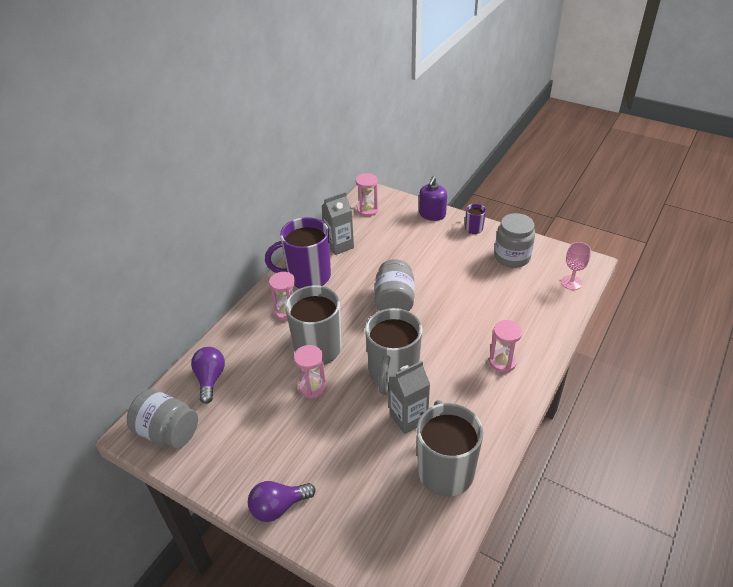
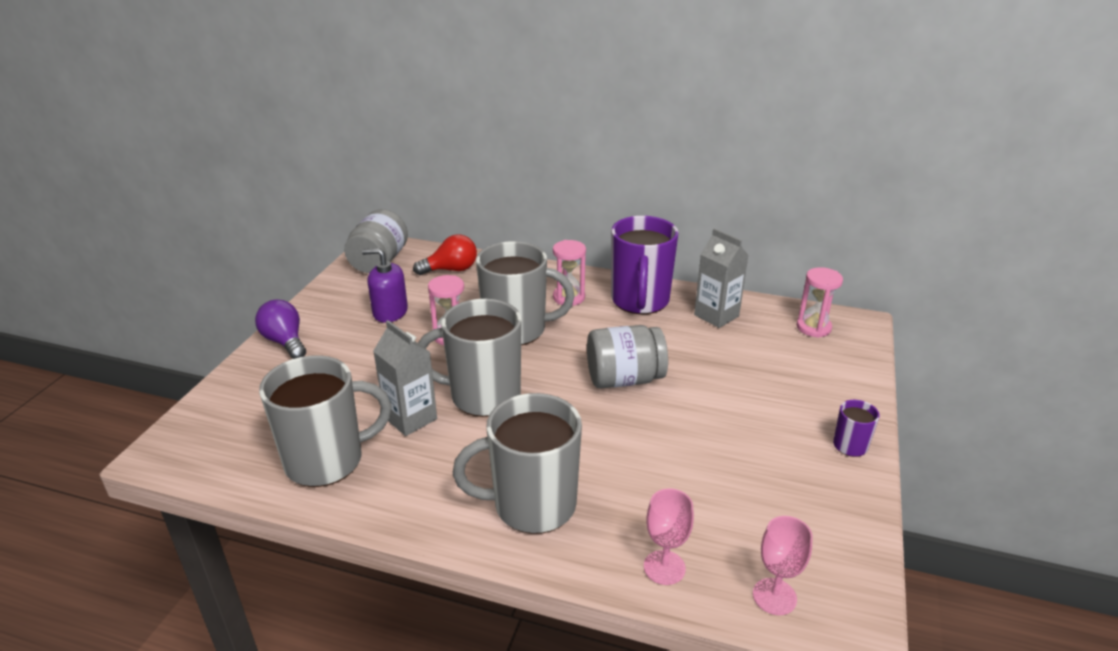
camera: 75 degrees right, 10 degrees down
(210, 379) = (451, 270): purple light bulb -> red light bulb
(308, 276) = (640, 301): purple mug -> purple mug turned 150 degrees counterclockwise
(432, 214) = (853, 393): purple soap dispenser -> purple soap dispenser (390, 312)
(502, 362) = (532, 505): pink hourglass -> grey mug
(512, 257) = (801, 502): grey jar -> none
(552, 316) = (664, 567): none -> pink goblet

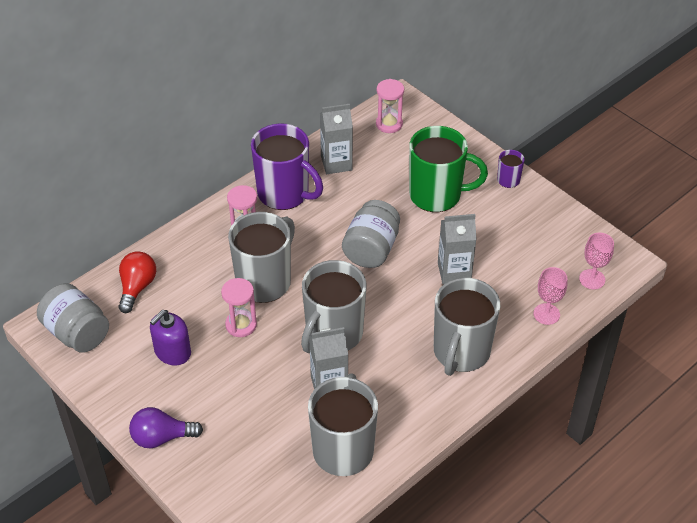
camera: 60 degrees left, 15 degrees up
(653, 453) = (454, 272): none -> grey carton
(755, 397) = (437, 195): none -> green mug

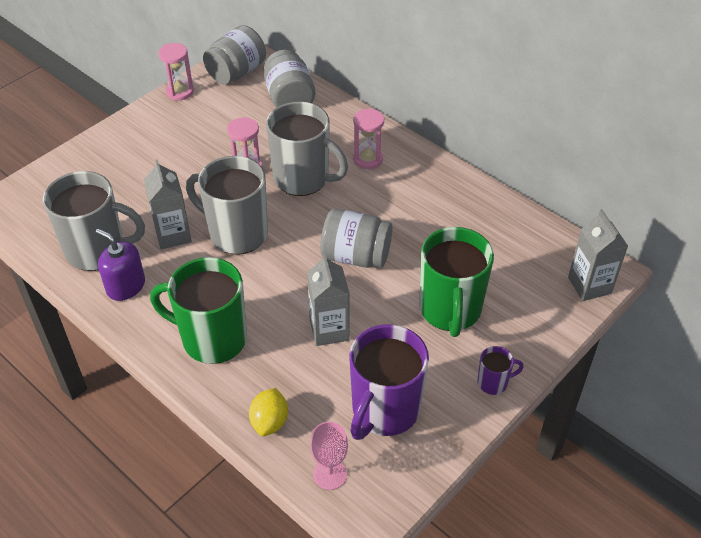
camera: 85 degrees right, 0 degrees up
(137, 287) = (289, 99): red light bulb -> grey jar
(161, 437) = (123, 134): purple light bulb -> none
(172, 352) = (215, 129): purple soap dispenser -> purple soap dispenser (126, 286)
(284, 194) = (426, 182): purple mug -> purple mug (384, 410)
(336, 163) = (482, 219): grey carton -> grey carton (589, 285)
(389, 124) = (561, 261): pink hourglass -> pink hourglass (179, 92)
(461, 352) = (212, 339): grey mug -> green mug
(546, 314) = (270, 422): pink goblet -> yellow lemon

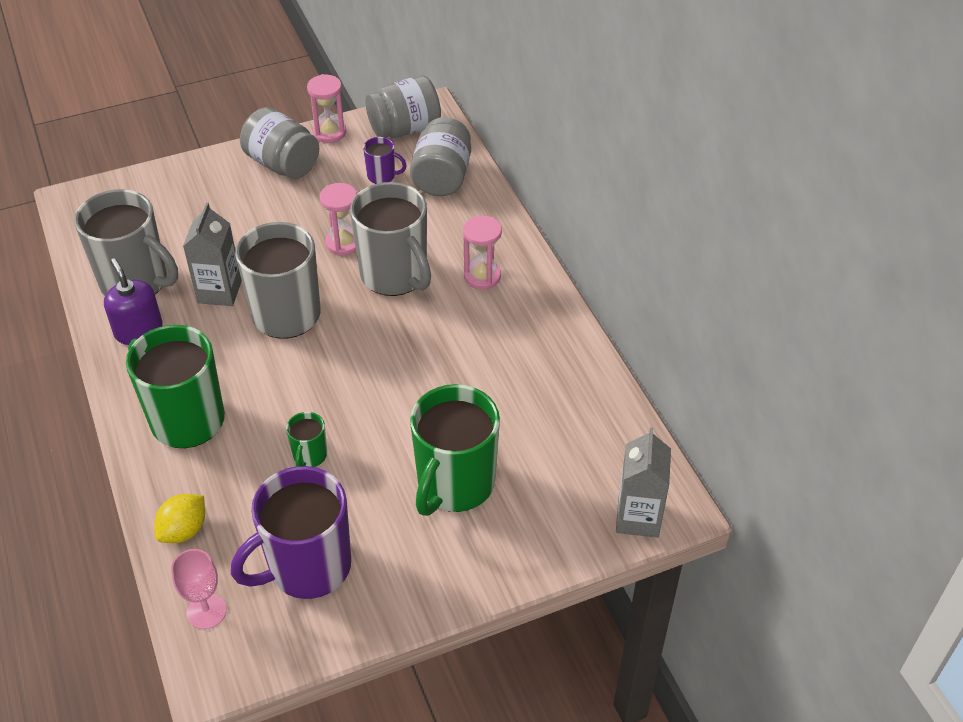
camera: 25 degrees right, 0 degrees up
(329, 330) = (309, 456): grey carton -> green mug
(356, 256) = (393, 384): grey jar -> grey jar (283, 164)
(493, 382) = (446, 585): purple mug -> purple mug (382, 176)

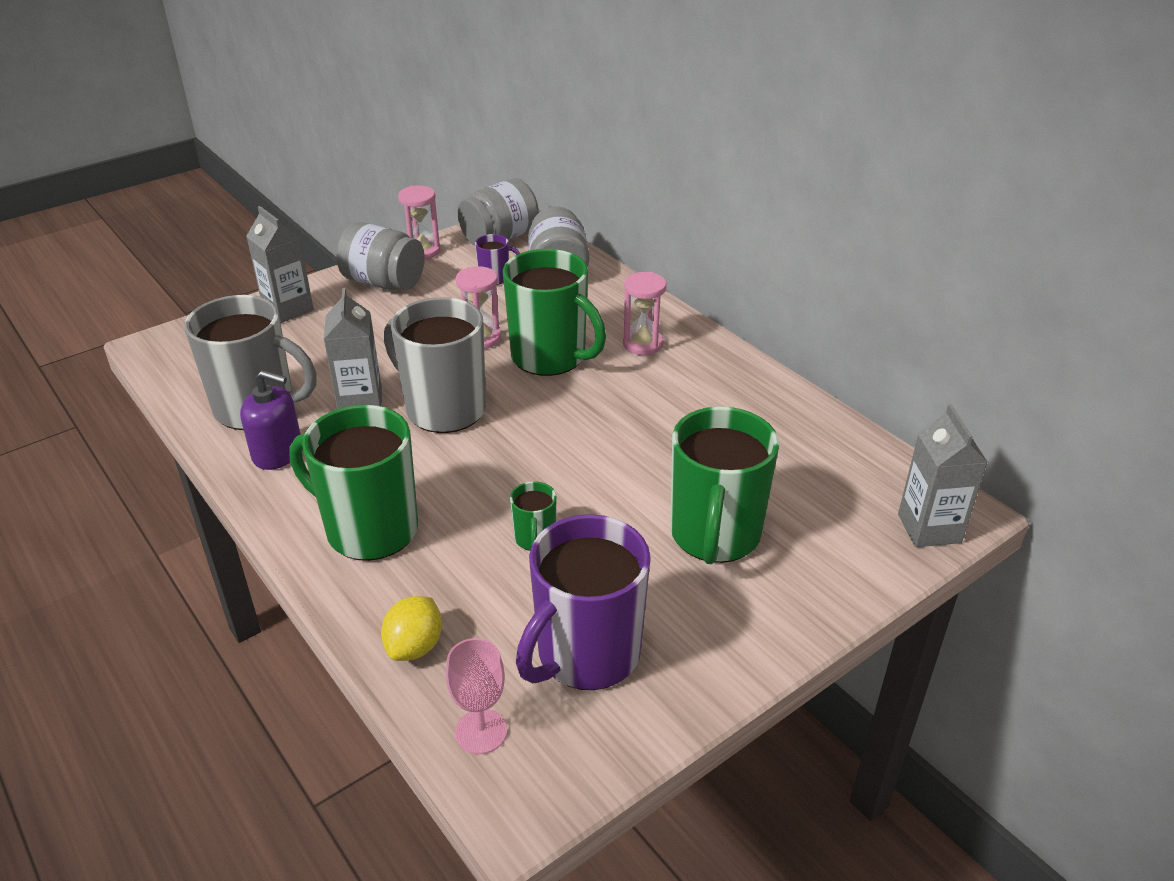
camera: 15 degrees left, 10 degrees down
(138, 330) = (277, 452): purple soap dispenser -> purple soap dispenser turned 150 degrees clockwise
(192, 180) = (288, 309): none -> grey carton
(395, 275) = (550, 357): grey mug -> green mug

